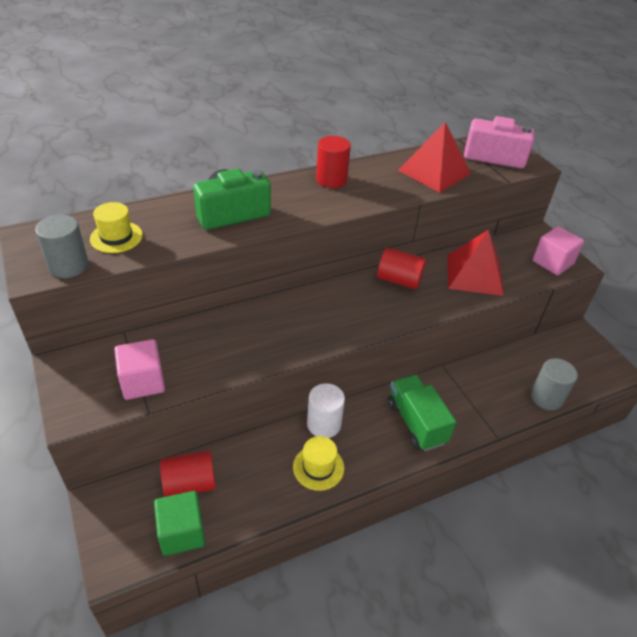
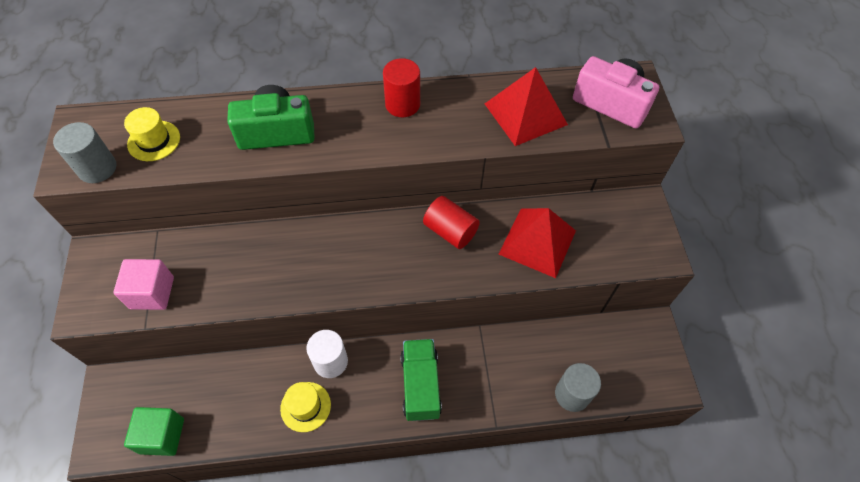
camera: 20 degrees right, 15 degrees up
(190, 484) = (186, 389): red cylinder -> none
(552, 262) = (638, 246): pink cube -> none

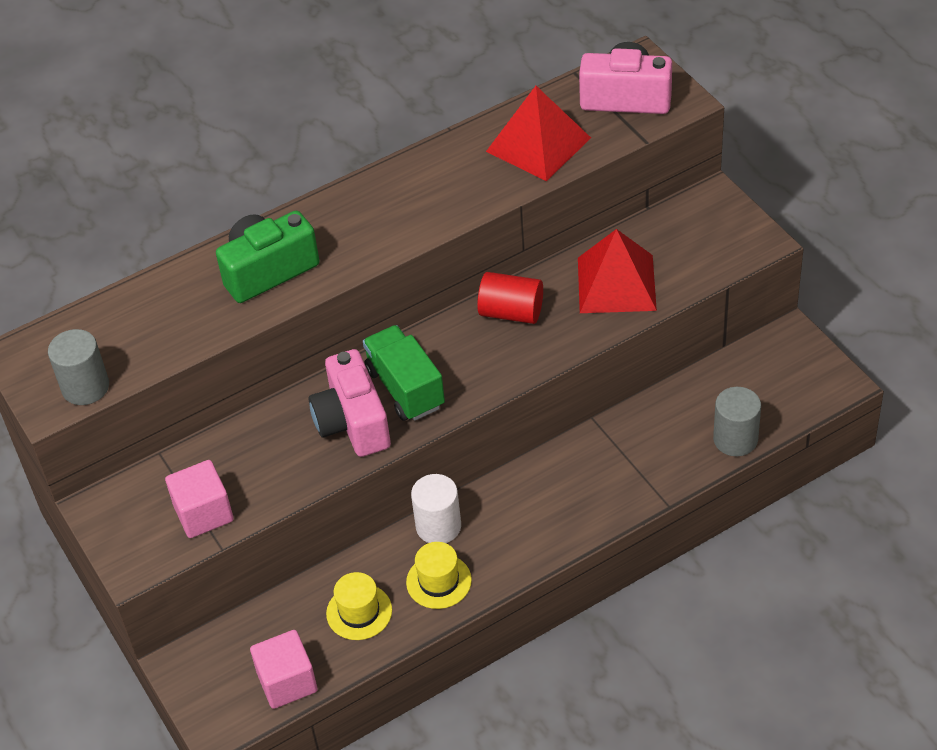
camera: 20 degrees left, 10 degrees down
(154, 141) = (129, 335): yellow hat -> yellow hat (359, 612)
(162, 436) = (287, 682): green cube -> pink cube
(292, 268) = (352, 422): none -> pink camera
(402, 104) = (393, 187): red cylinder -> none
(420, 385) = (559, 504): green truck -> green truck (405, 388)

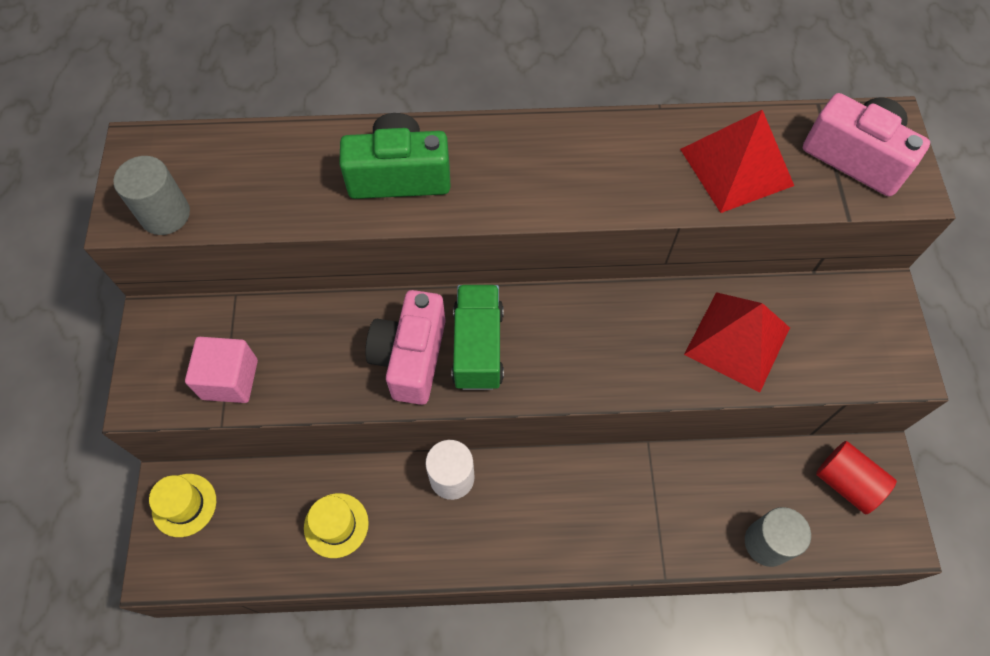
camera: 25 degrees right, 15 degrees up
(287, 682) = (237, 560): pink cube -> none
(439, 581) = (419, 535): yellow hat -> yellow hat (184, 505)
(511, 312) = (620, 318): red cylinder -> red cylinder (846, 482)

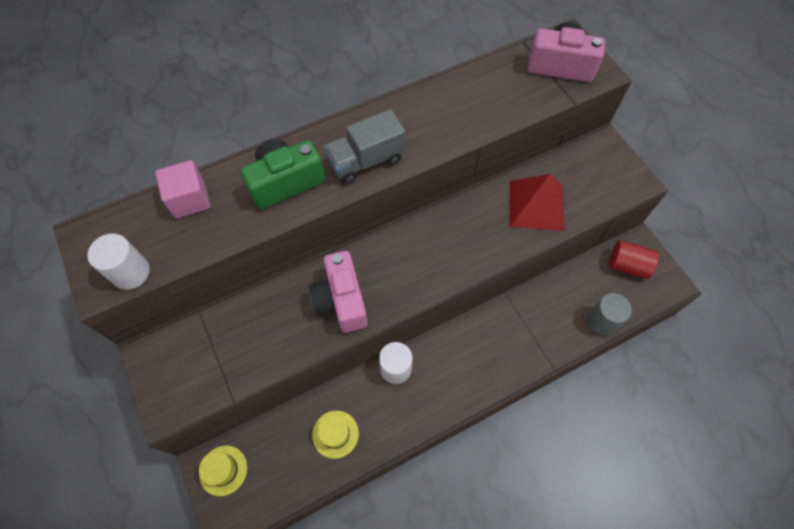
camera: 25 degrees left, 0 degrees up
(165, 214) = (131, 272): grey cylinder -> white cylinder
(230, 379) = (224, 368): pink cube -> pink cube (190, 199)
(478, 347) = (381, 275): green truck -> none
(515, 187) = (366, 161): none -> grey truck
(736, 167) = (495, 97): red pyramid -> none

